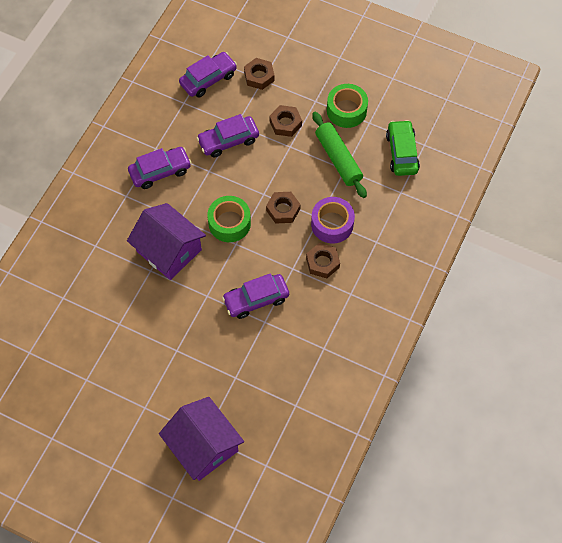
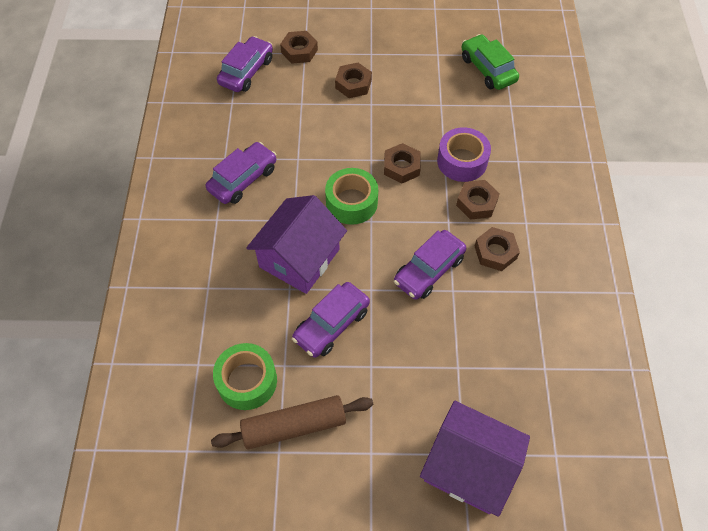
camera: 25 degrees left, 5 degrees down
(104, 367) = (294, 426): none -> brown rolling pin
(169, 250) = (299, 258): purple house -> purple house turned 75 degrees counterclockwise
(228, 141) = (302, 121): purple car -> purple car (331, 324)
(313, 307) = (495, 252): none -> brown nut
(338, 159) = (428, 97): green rolling pin -> none
(346, 110) = (408, 51): green tape -> green tape (247, 381)

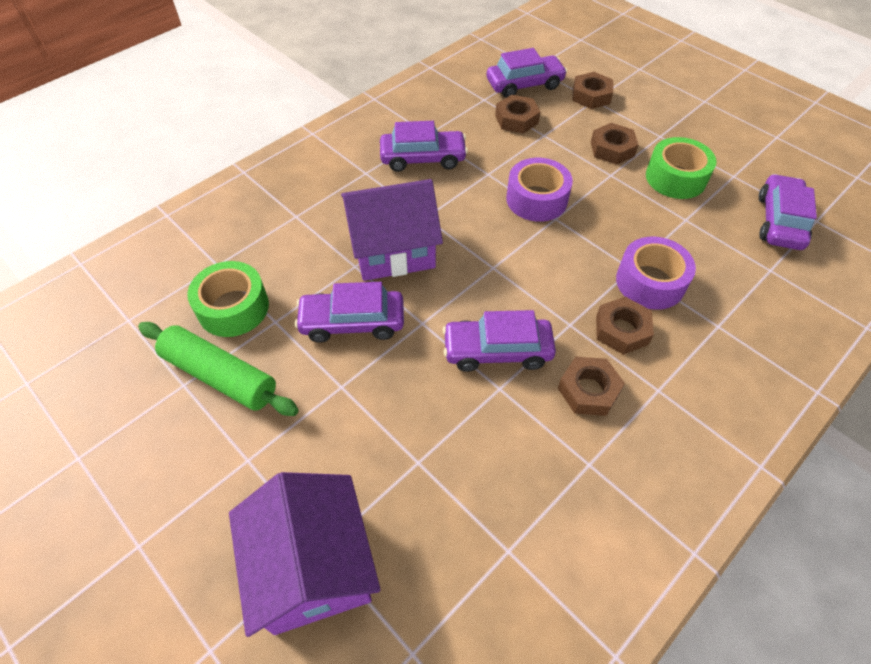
camera: 45 degrees right, 5 degrees down
(294, 426) = (220, 376): brown rolling pin -> green rolling pin
(347, 155) = (536, 199): none -> purple tape
(351, 202) = (493, 239): green tape -> green tape (675, 178)
(401, 167) = (578, 244): brown nut -> brown nut (516, 119)
(487, 69) = (779, 221): green car -> purple car

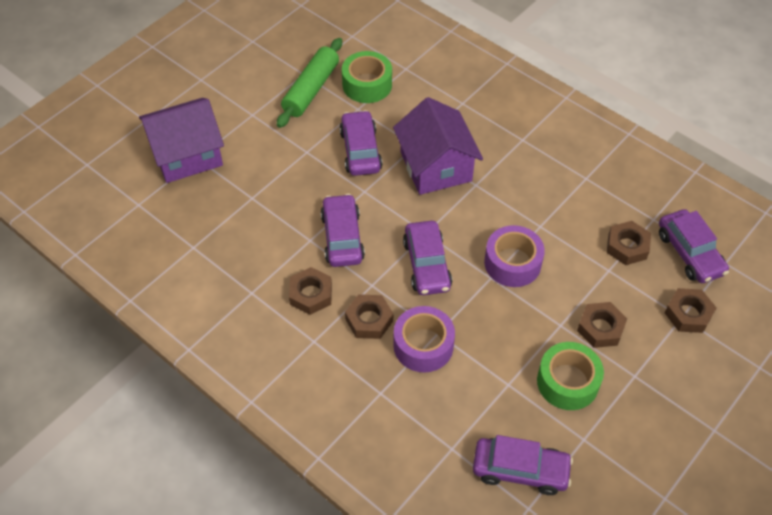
camera: 85 degrees right, 0 degrees up
(423, 158) = (550, 177): purple car -> purple car (427, 265)

